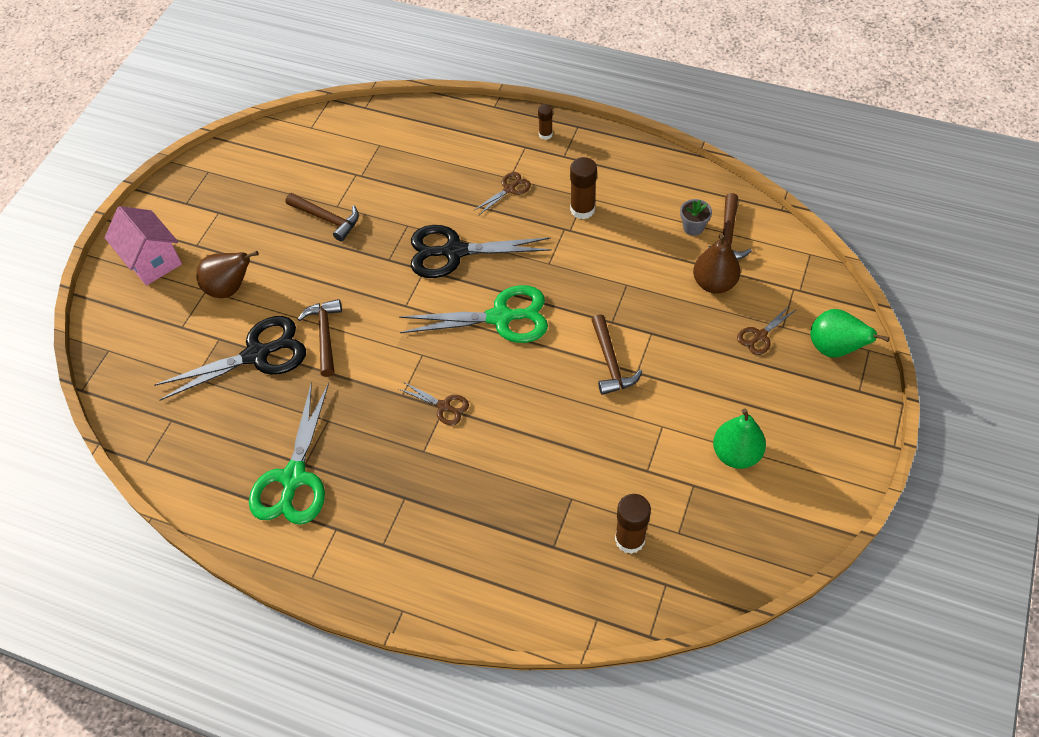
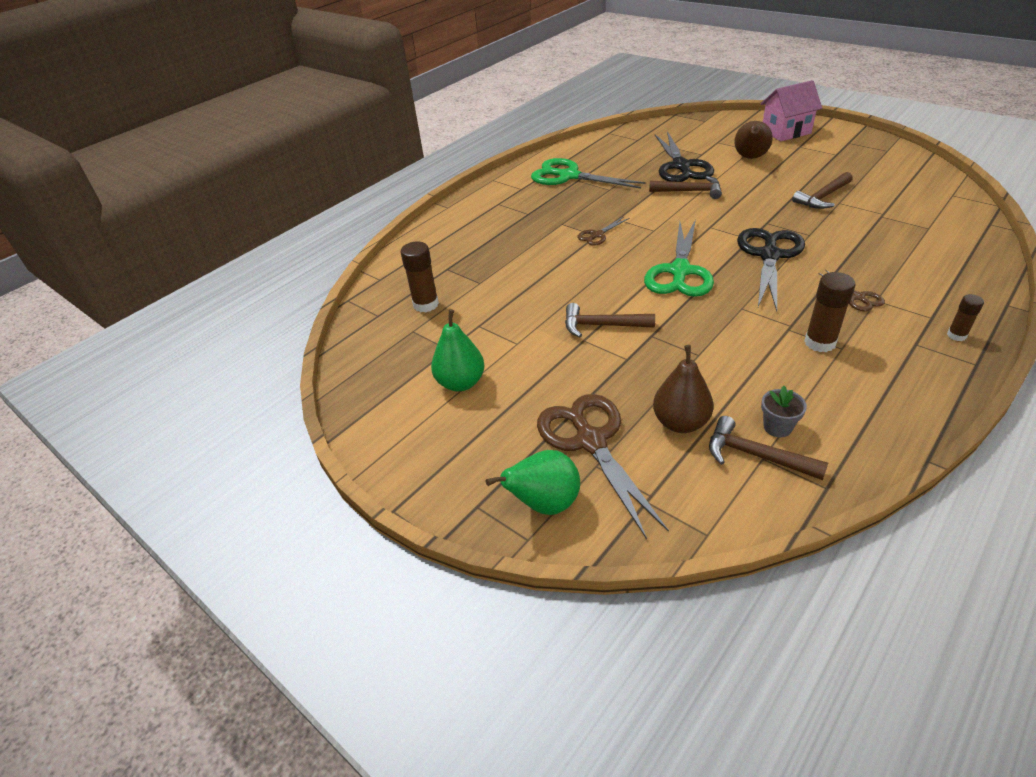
camera: 110 degrees right, 15 degrees down
(760, 336) = (590, 441): brown scissors -> brown scissors, size x2.07

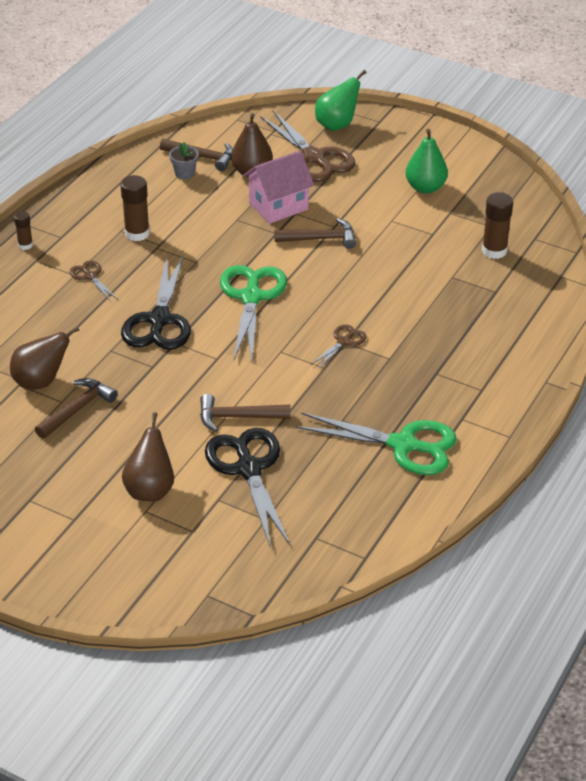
camera: 165 degrees right, 0 degrees up
(786, 132) = (84, 558): pink house -> pink house (278, 206)
(864, 214) = (41, 381): none -> brown pear

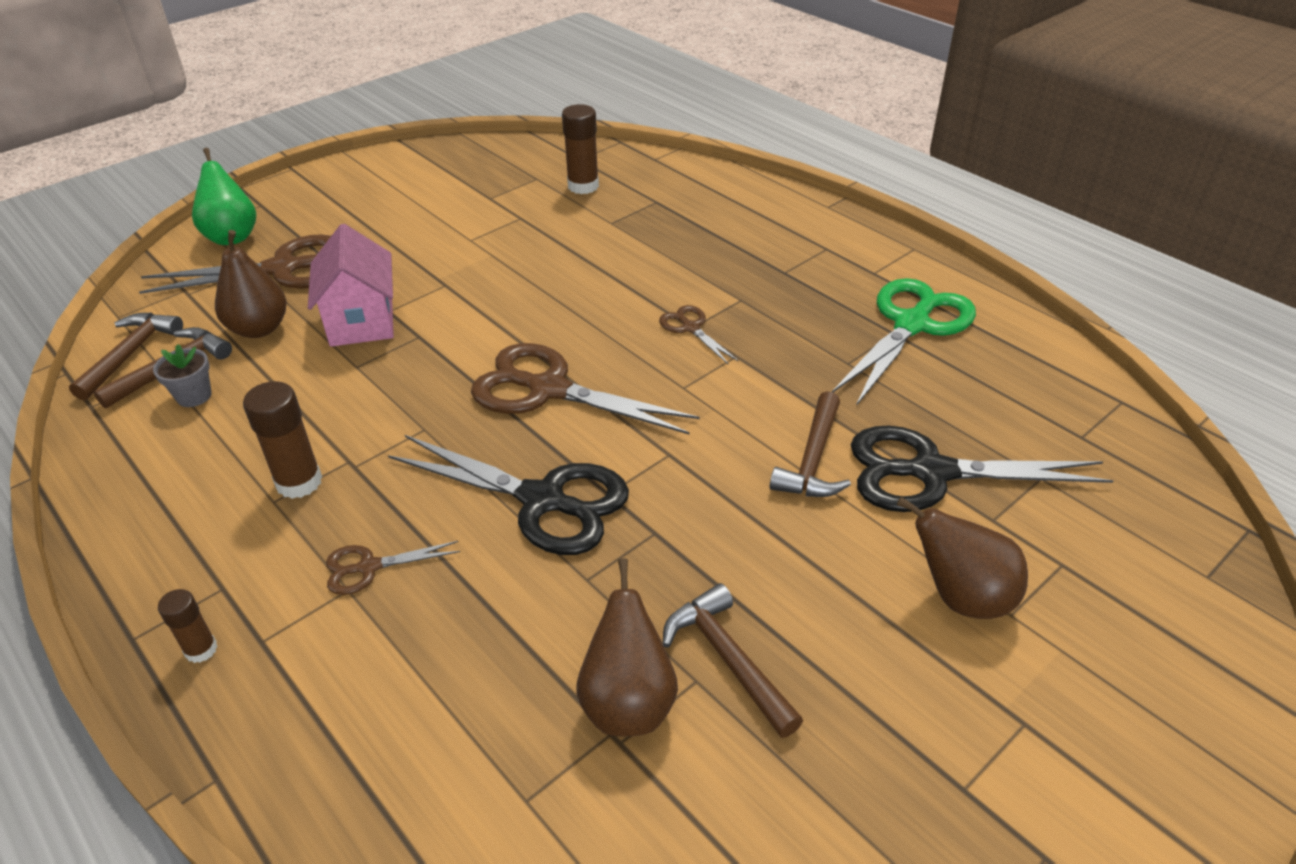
camera: 70 degrees left, 0 degrees up
(251, 297) = (548, 389): green scissors -> brown scissors
(320, 239) = (463, 301): brown hammer -> brown hammer (130, 354)
(425, 187) = (427, 203): green pear -> none

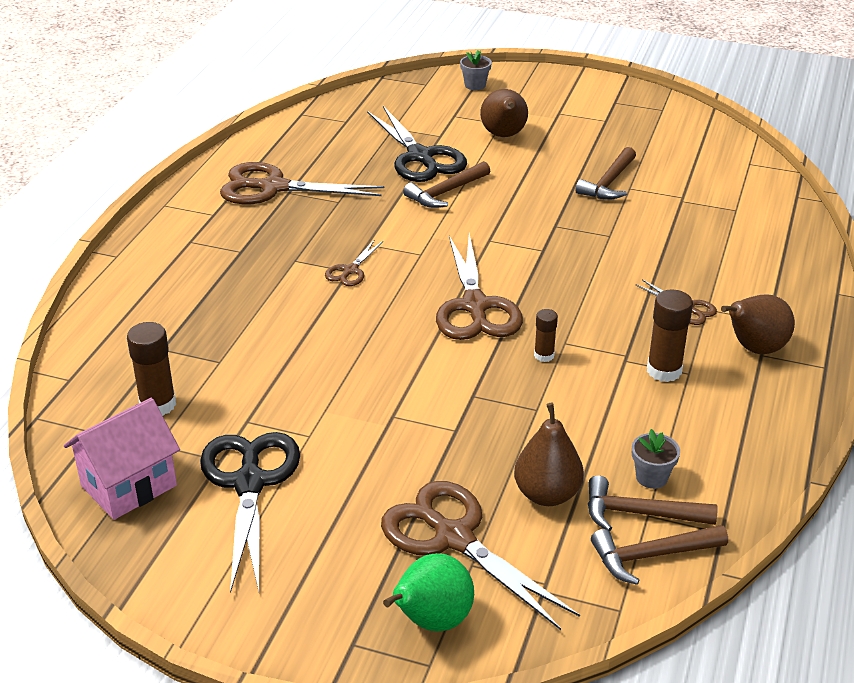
camera: 120 degrees left, 5 degrees down
(201, 649) = (798, 337): brown glue stick -> brown glue stick (544, 355)
(361, 321) = (483, 437): pink house -> pink house (129, 486)
(543, 500) = (573, 269): black scissors -> black scissors (249, 483)
(628, 702) = (662, 201): brown pear -> brown pear (754, 349)
(813, 460) = (445, 192): brown hammer -> brown hammer turned 150 degrees clockwise
(911, 324) = (273, 187): green scissors -> brown scissors
(1188, 645) = (475, 85): none -> grey flower pot

